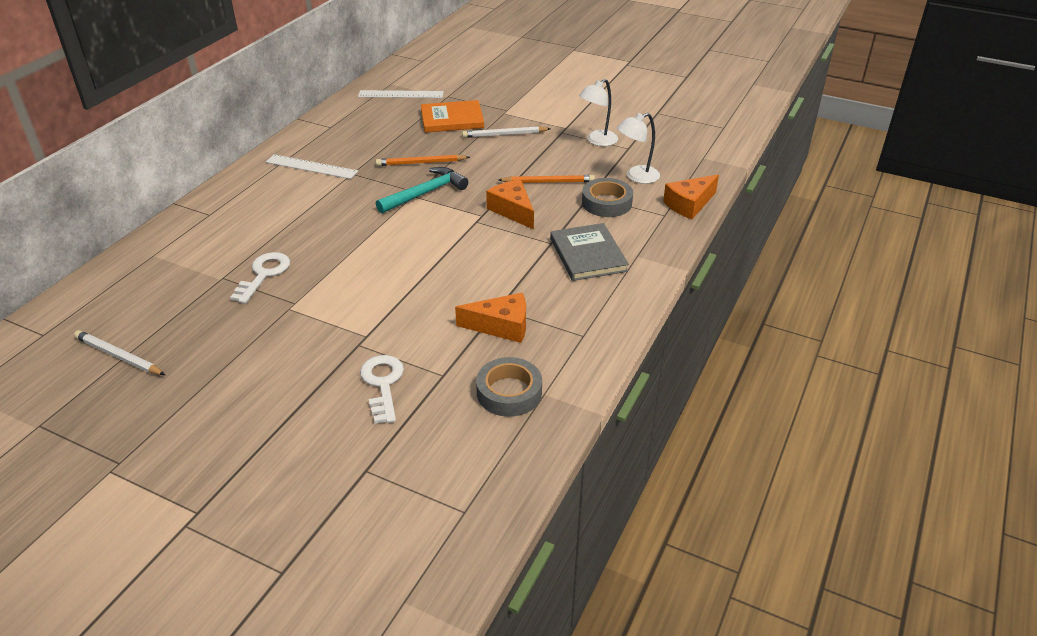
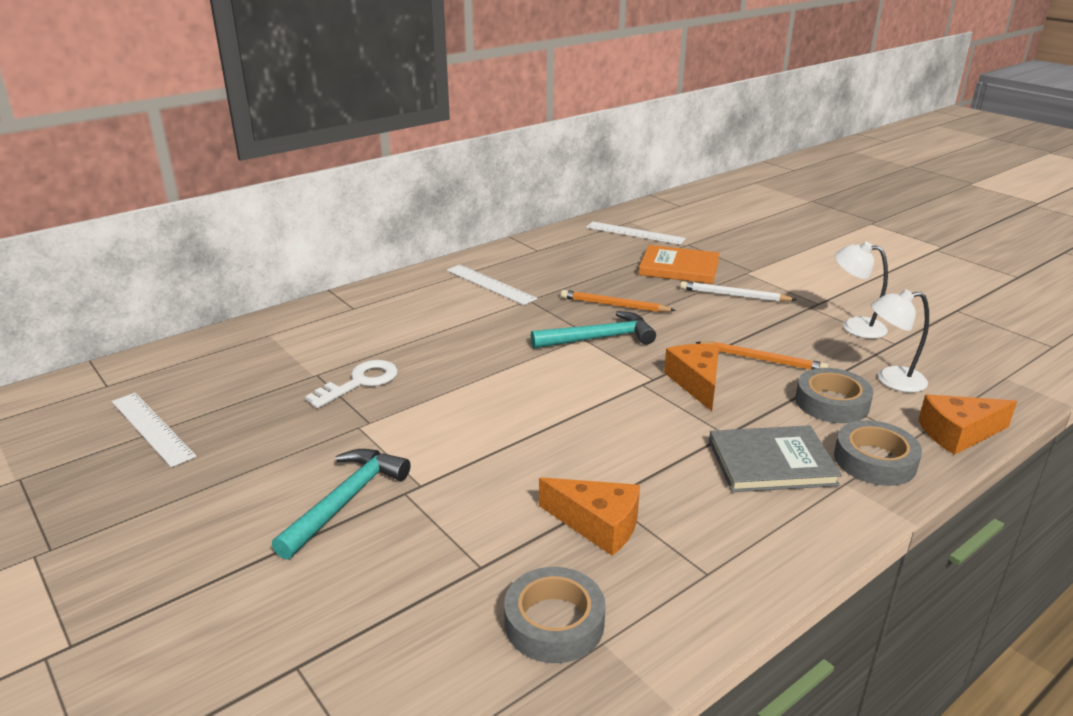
camera: 25 degrees right, 10 degrees down
(119, 356) = (152, 428): white pencil -> white ruler
(319, 362) = (345, 501): none -> turquoise hammer
(383, 384) = (398, 554): white key -> none
(588, 255) = (771, 463): grey book -> grey book turned 75 degrees clockwise
(597, 141) = (854, 326): white lamp -> white lamp turned 45 degrees clockwise
(648, 236) = (875, 460): none -> grey tape

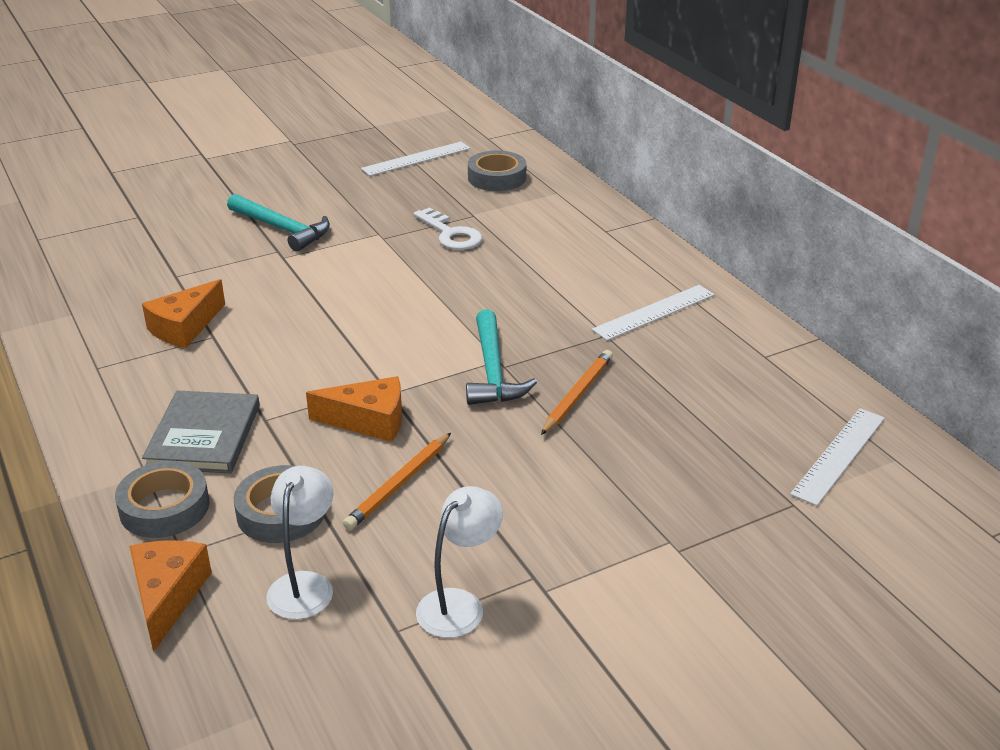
camera: 100 degrees right, 5 degrees up
(554, 622) = (103, 298): grey tape -> grey tape (497, 178)
(679, 268) = (694, 473): orange book -> none
(734, 295) = (588, 506): white pencil -> none

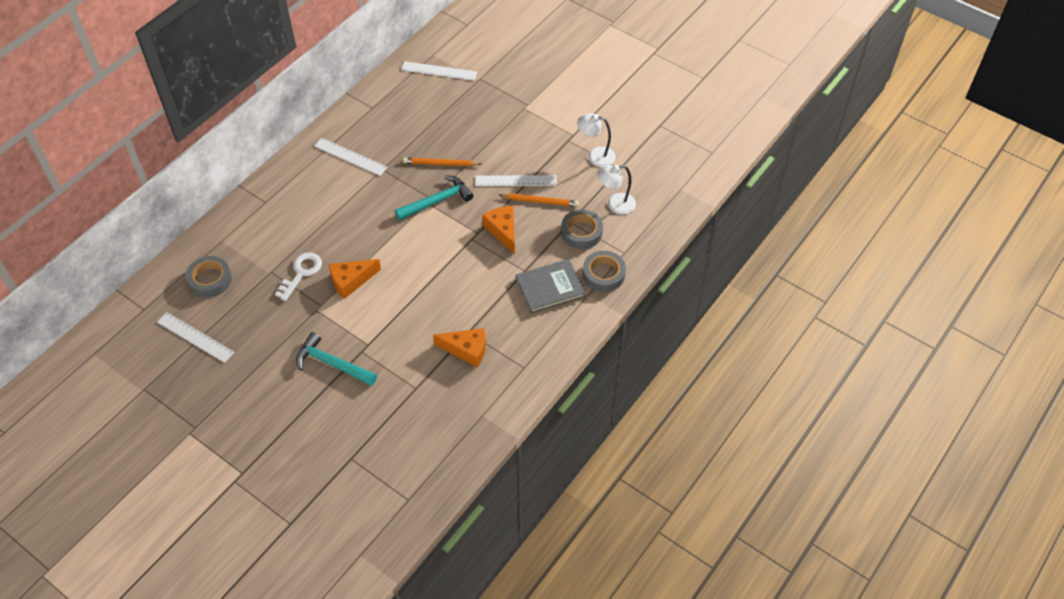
camera: 115 degrees left, 20 degrees up
(168, 596) = (648, 244): orange cheese -> orange cheese (351, 281)
(282, 229) = (332, 364): turquoise hammer -> turquoise hammer turned 75 degrees counterclockwise
(473, 469) = (515, 181): none -> white ruler

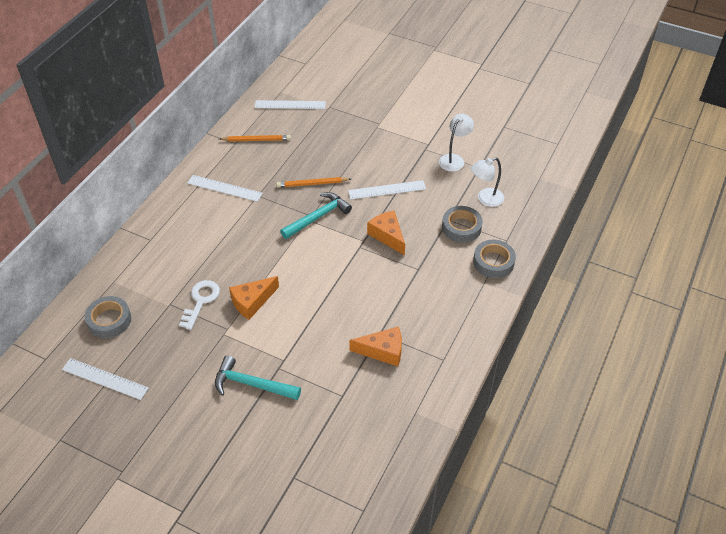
camera: 10 degrees left, 5 degrees down
(540, 201) = (415, 205): orange pencil -> orange pencil (256, 140)
(550, 288) = (447, 281): grey book -> none
(595, 156) = (454, 159): white lamp -> white lamp turned 120 degrees clockwise

